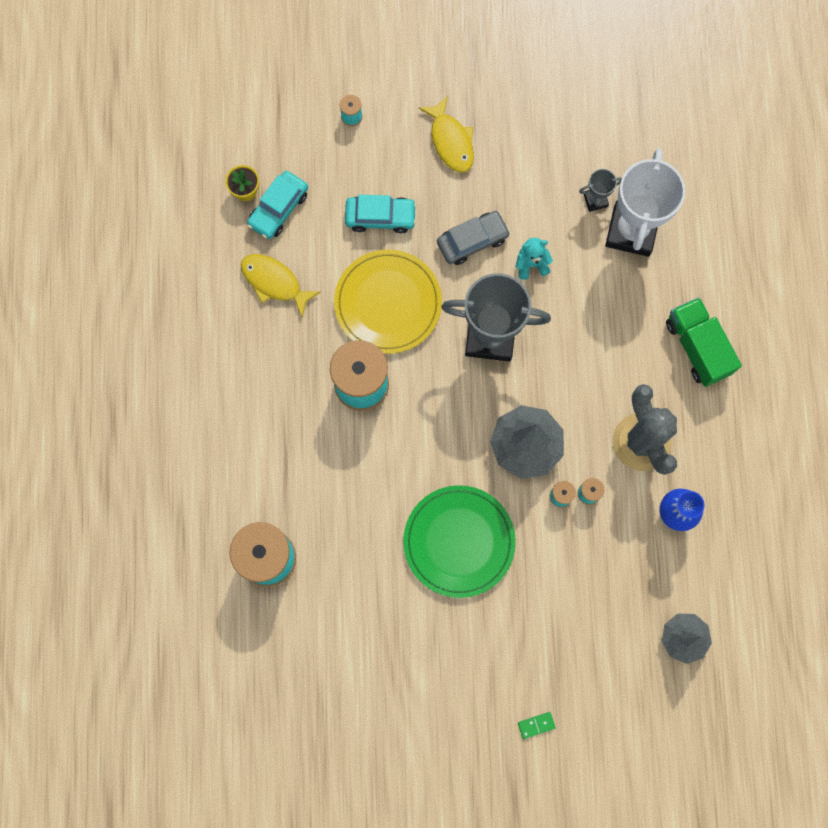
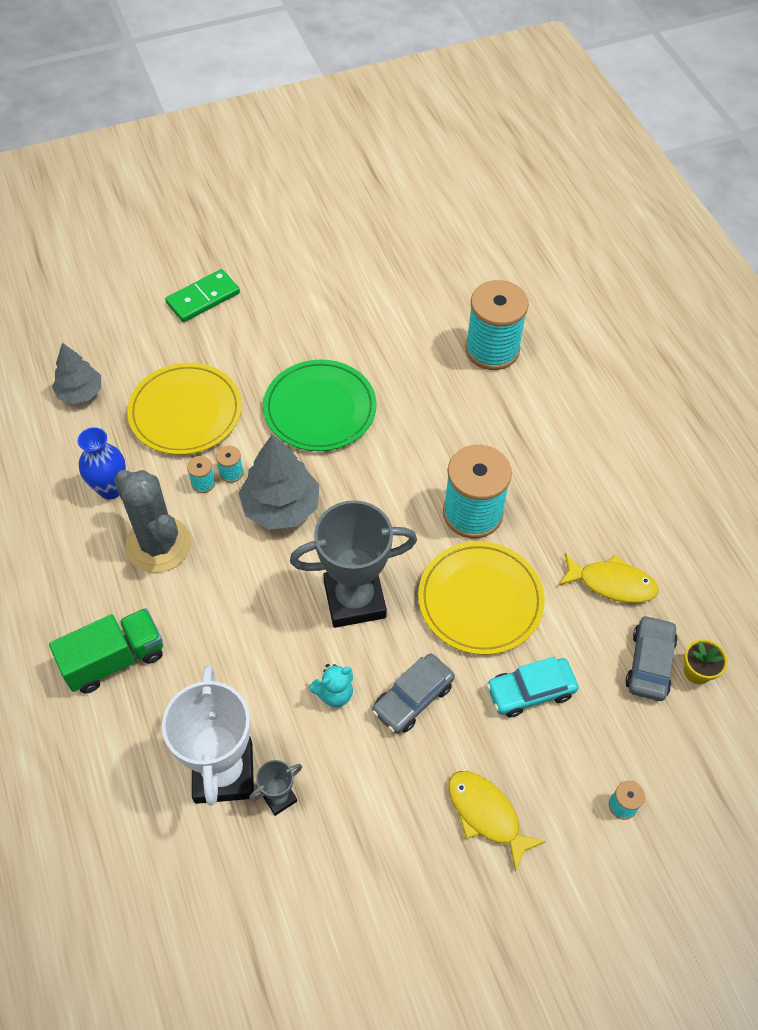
camera: 160 degrees right, 20 degrees down
(279, 209) = (649, 663): turquoise car -> grey car
(536, 725) = (203, 298): green domino -> green domino, size x2.14
(587, 580) = (185, 412): none -> yellow plate
(697, 347) = (114, 659): green truck -> green truck turned 75 degrees counterclockwise

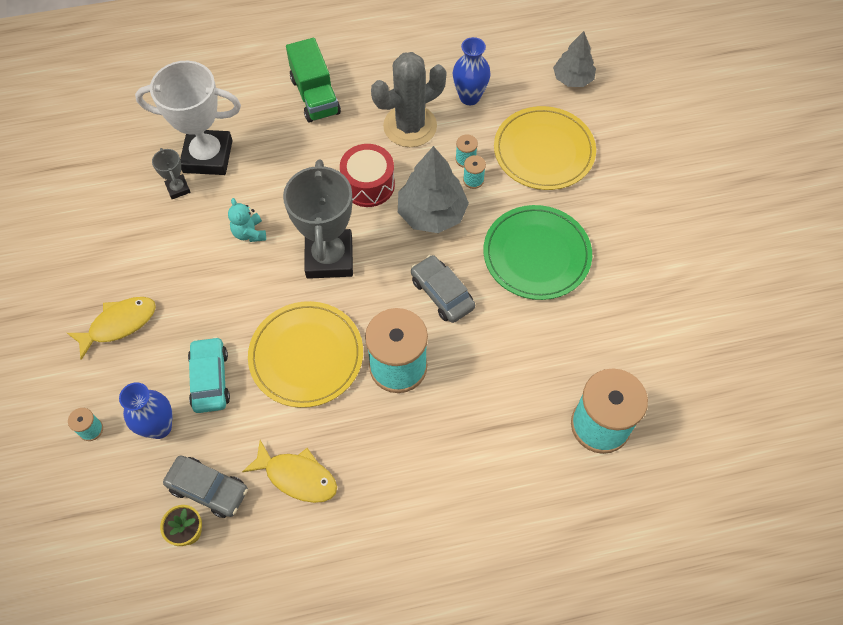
camera: 100 degrees right, 5 degrees up
(203, 298) = (680, 172): green domino -> none
(249, 576) = (368, 185): none -> red drum
(413, 698) = (229, 288): grey car -> grey car (442, 293)
(599, 730) = (159, 427): none -> blue vase
(611, 583) = (297, 476): yellow fish -> yellow fish turned 90 degrees counterclockwise

